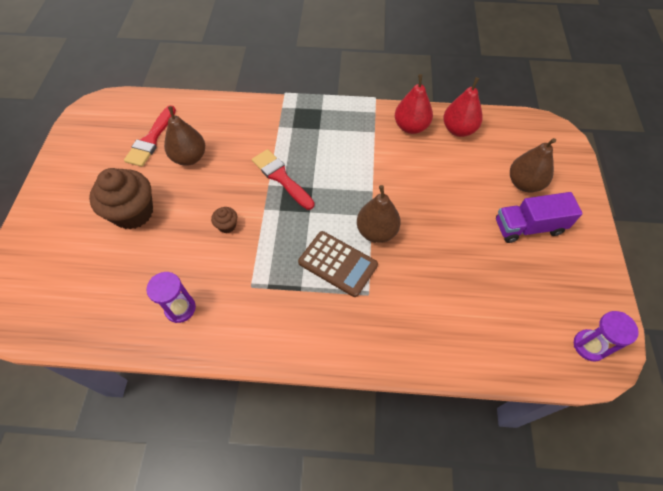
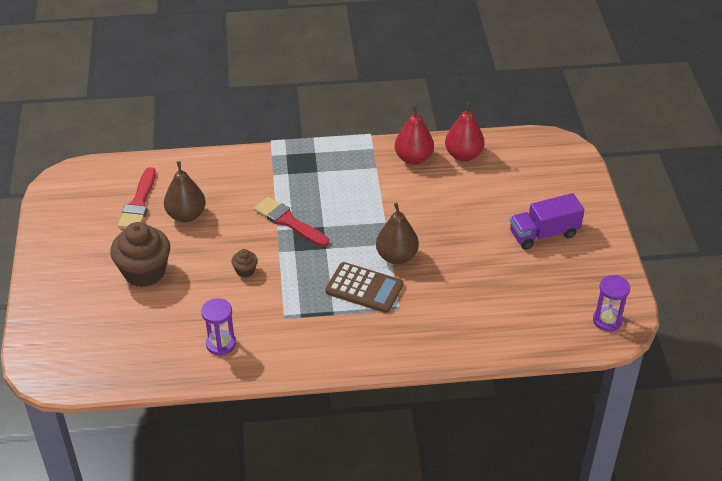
camera: 10 degrees left, 15 degrees down
(524, 183) = (536, 197): brown pear -> none

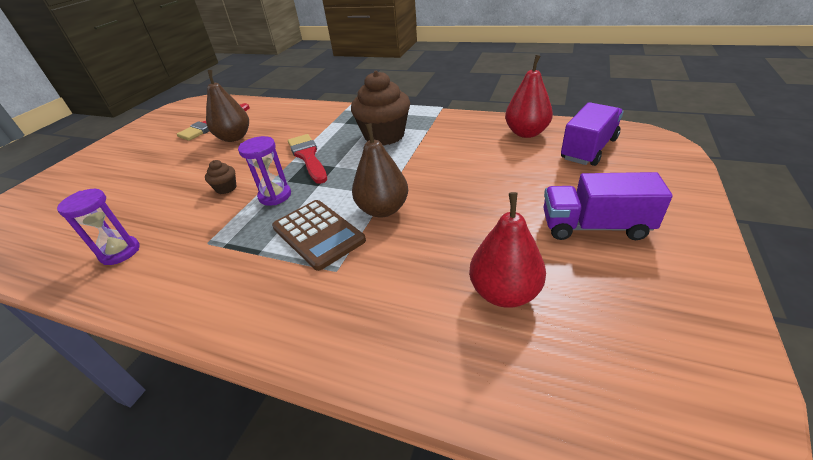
camera: 30 degrees right, 5 degrees down
(144, 272) = (152, 171): brown cupcake -> brown cupcake (384, 136)
(413, 158) = (470, 128): red pear -> red pear (504, 293)
(518, 164) = (588, 149): none -> purple truck
(607, 320) = (677, 404): purple hourglass -> purple hourglass (275, 196)

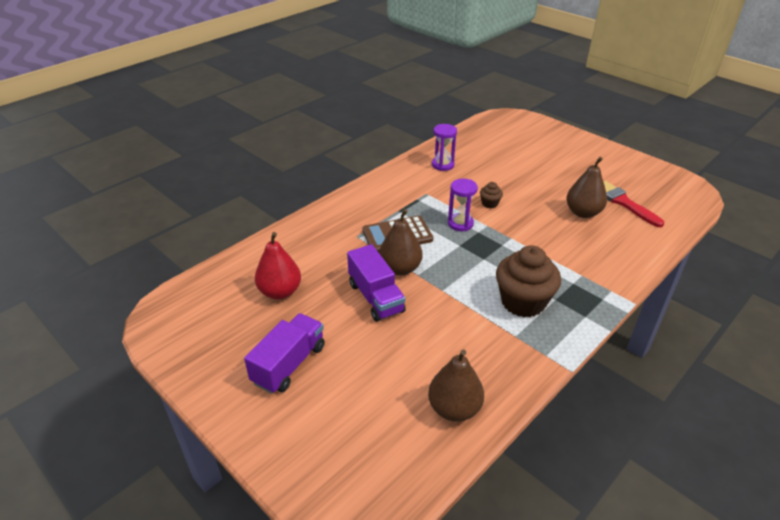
camera: 110 degrees right, 0 degrees up
(308, 157) = (512, 247): red brush -> none
(526, 133) = (454, 408): red pear -> brown pear
(588, 149) = (385, 437): purple truck -> purple truck (376, 297)

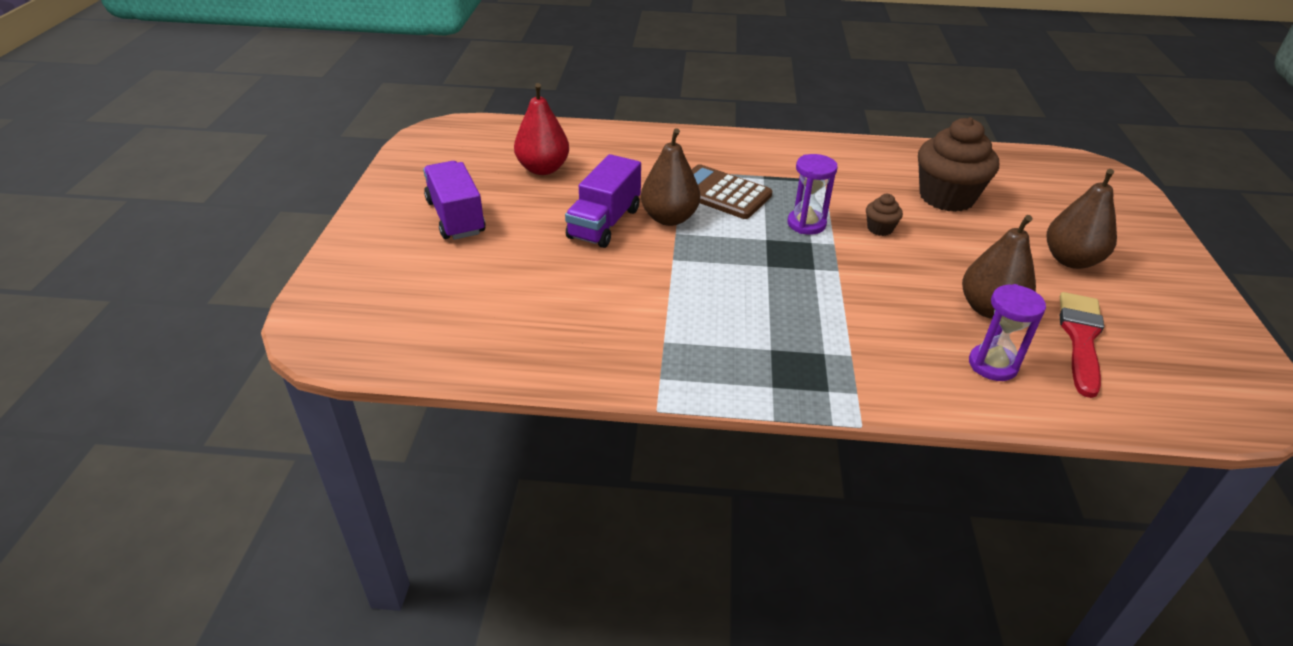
camera: 50 degrees right, 0 degrees up
(289, 364) = (456, 217): purple truck -> purple truck turned 105 degrees counterclockwise
(443, 165) = (897, 167): purple hourglass -> purple hourglass (992, 365)
(454, 408) = (501, 341): brown pear -> brown pear (1070, 260)
(523, 302) = (731, 325): brown cupcake -> brown cupcake (946, 197)

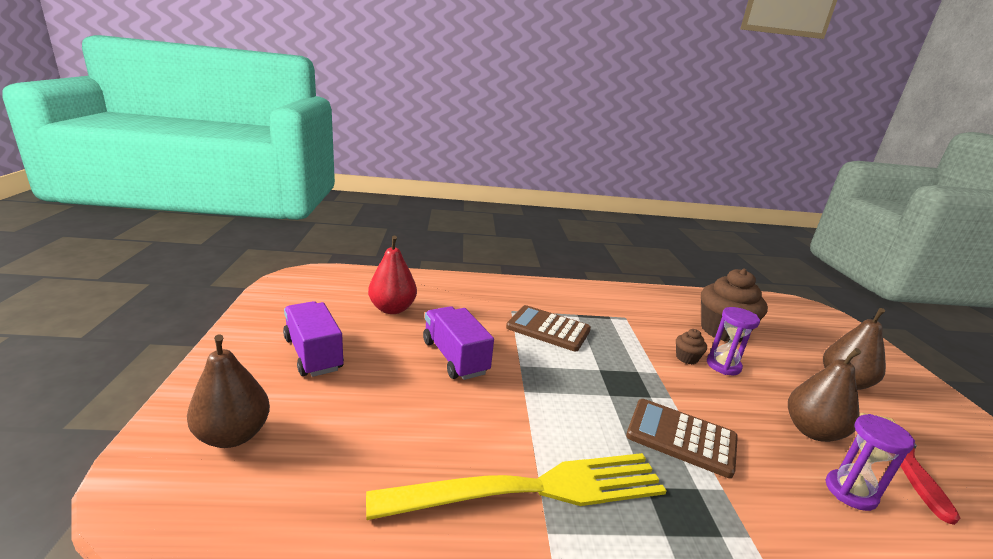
camera: 10 degrees left, 15 degrees down
(604, 223) = (454, 357): purple truck -> purple truck turned 135 degrees clockwise
(658, 345) = (535, 488): none -> yellow fork
(669, 218) = (511, 352): brown pear -> brown pear (233, 435)
(806, 224) = (627, 355): purple hourglass -> purple hourglass (723, 365)
(830, 309) = (681, 437): none -> brown calculator

